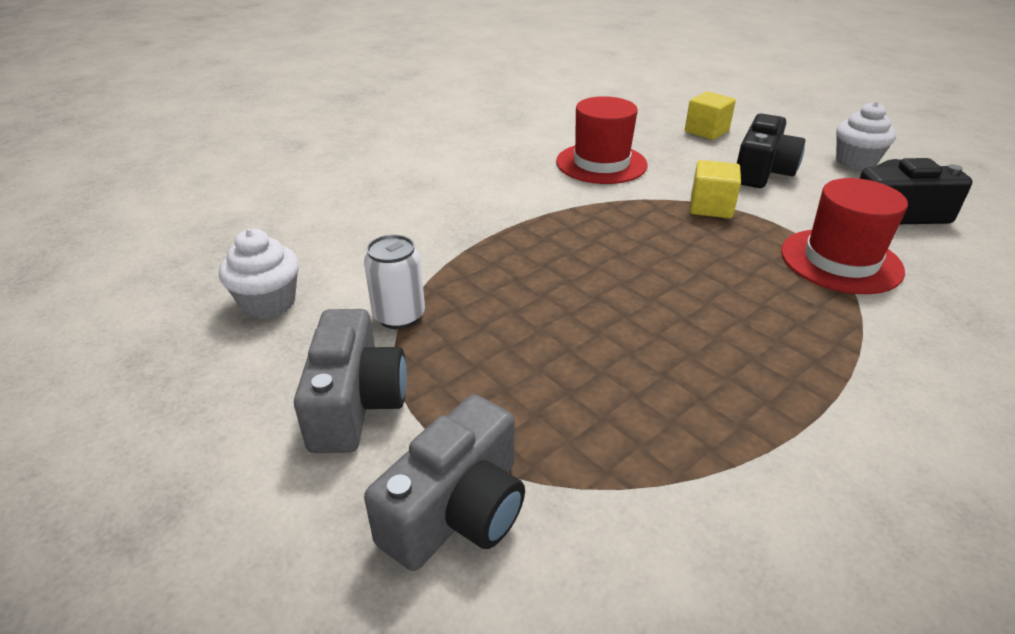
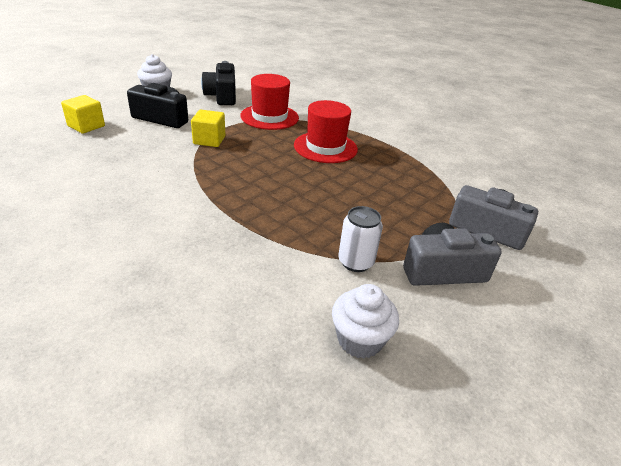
camera: 100 degrees left, 0 degrees up
(601, 163) = (129, 172): red hat -> red hat (325, 147)

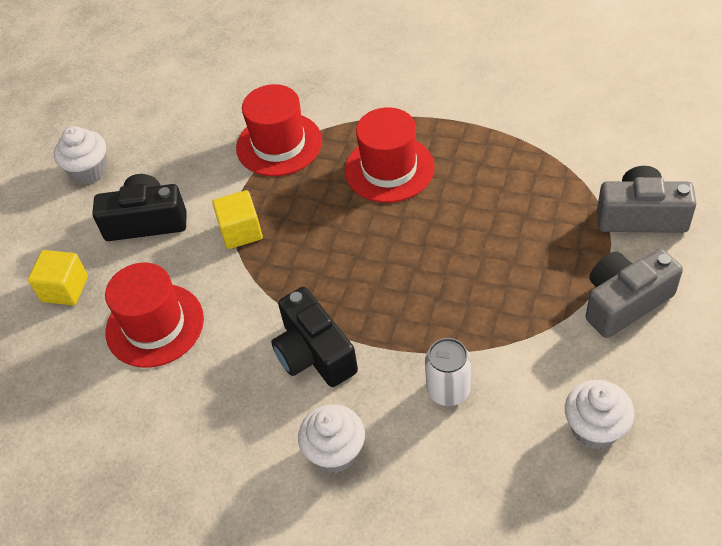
camera: 15 degrees left, 15 degrees up
(113, 157) = (155, 325): none -> red hat
(147, 263) = (335, 452): none -> white cupcake
(222, 96) = (183, 132): black camera -> black camera (314, 353)
(355, 262) = (536, 337): white can -> white can (448, 390)

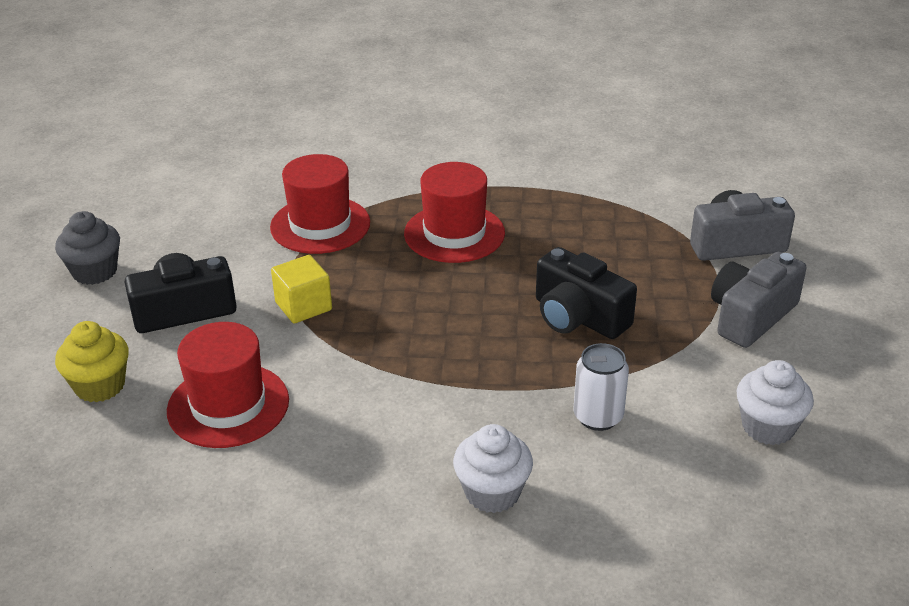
camera: 20 degrees left, 15 degrees down
(65, 289) = (100, 386): yellow cube -> yellow cupcake
(89, 171) = (95, 272): white cupcake -> grey cupcake
(314, 353) = (432, 405): black camera -> black camera (578, 317)

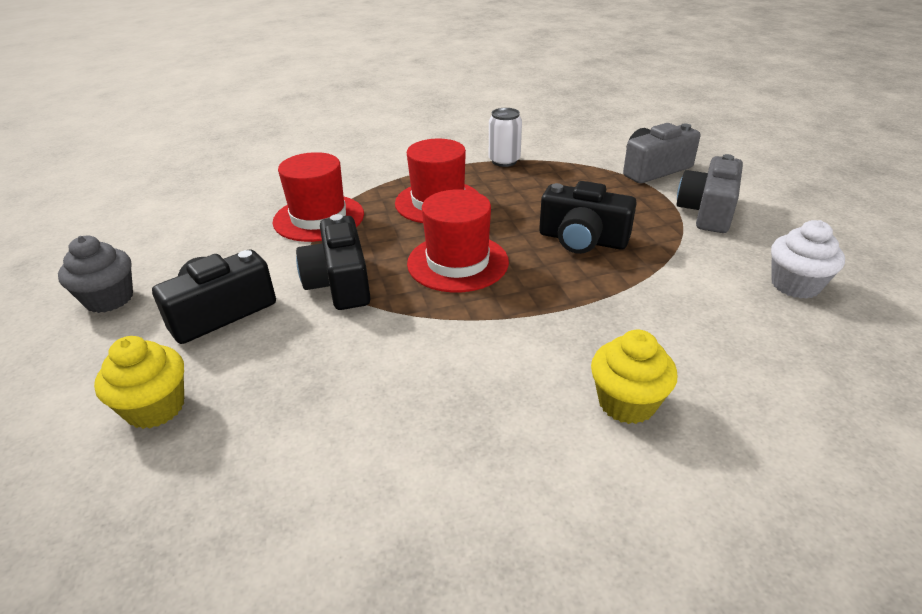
camera: 20 degrees left, 0 degrees up
(228, 405) = (311, 390): red hat -> red hat (457, 262)
(303, 306) = (340, 283): yellow cube -> black camera
(492, 493) = (626, 403): white cupcake -> yellow cupcake
(598, 417) = (661, 311): white can -> white can (504, 161)

